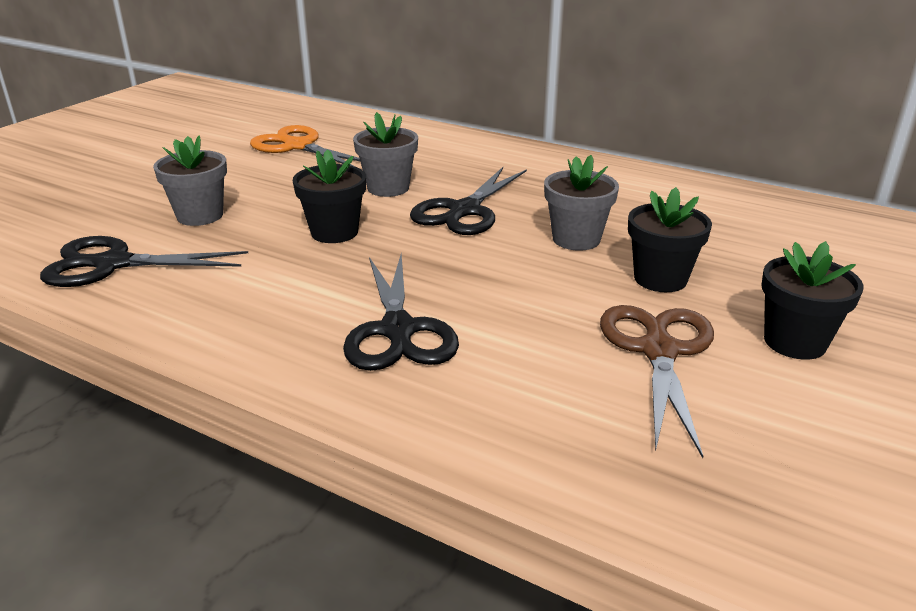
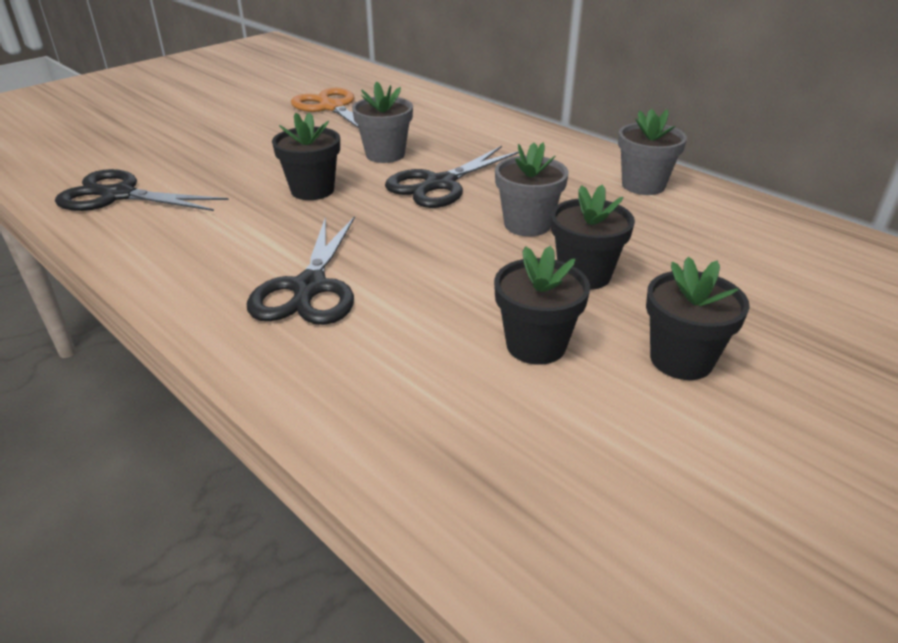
camera: 15 degrees right, 5 degrees up
(200, 216) = (212, 161): grey flower pot -> grey flower pot (643, 185)
(658, 350) = (536, 345): brown scissors -> black flower pot

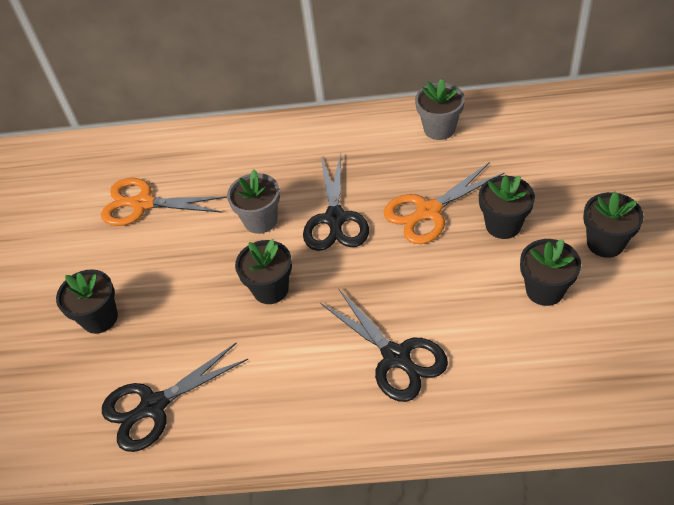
camera: 40 degrees left, 15 degrees up
(192, 139) = (100, 318): none -> black flower pot
(527, 224) = (428, 212): grey flower pot -> orange scissors

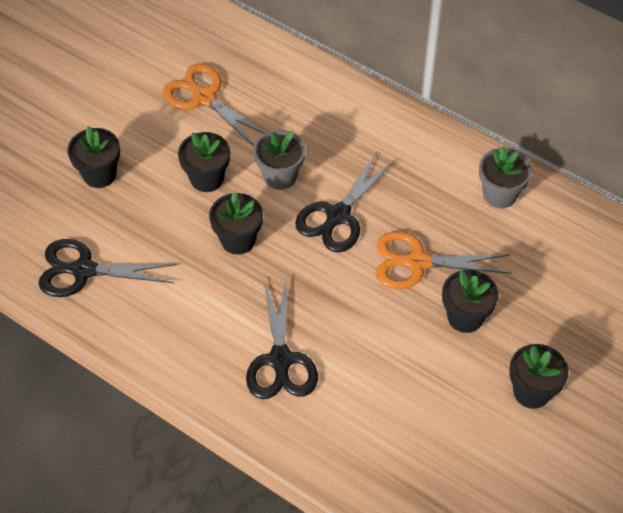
camera: 30 degrees right, 5 degrees up
(544, 290) = (442, 392): black flower pot -> black flower pot (207, 178)

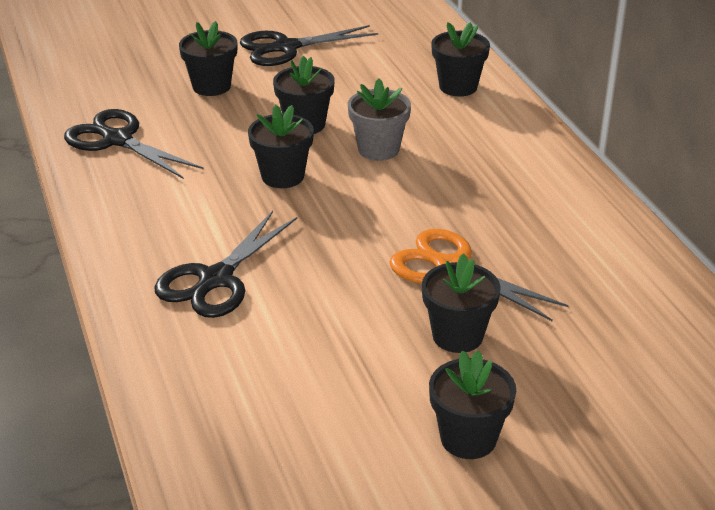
camera: 35 degrees right, 20 degrees down
(204, 97) = (368, 73): orange scissors -> none
(280, 79) = (458, 87): none -> black flower pot
(338, 216) = (404, 200): black scissors -> black scissors (285, 48)
(500, 194) = (610, 254): grey flower pot -> none

